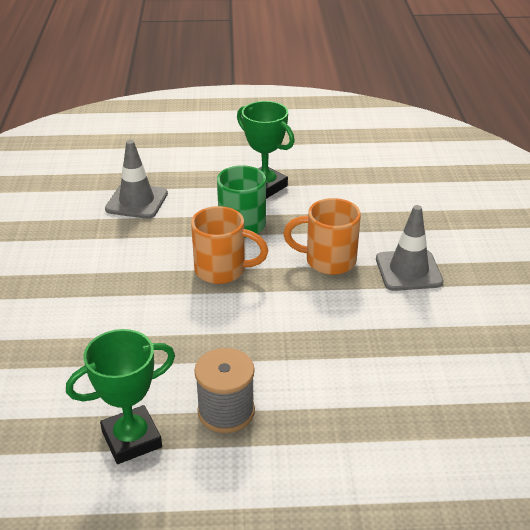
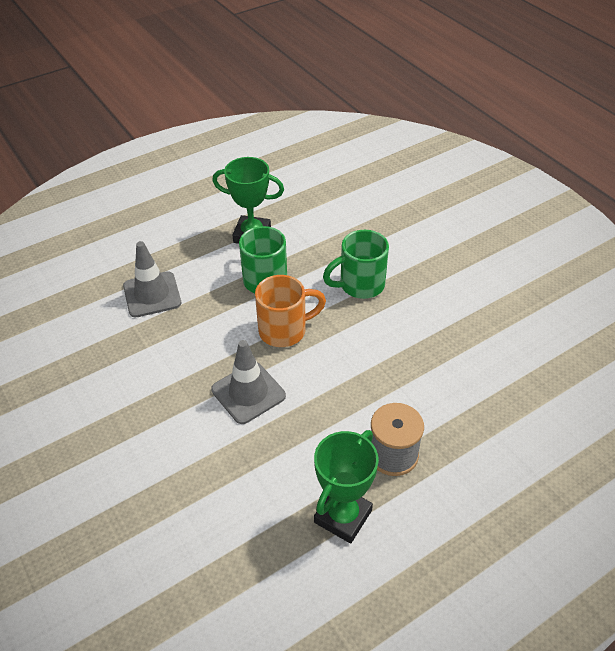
camera: 30 degrees left, 10 degrees up
(328, 261) = (360, 285): orange mug -> green mug
(408, 270) = (425, 268): grey traffic cone -> grey traffic cone (248, 393)

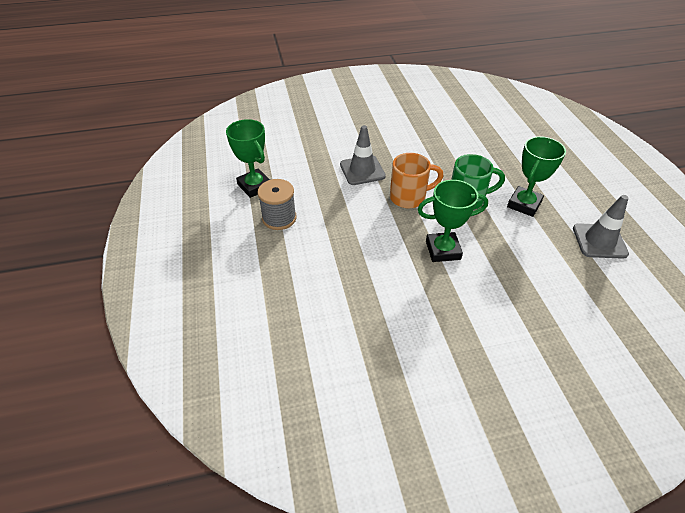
camera: 110 degrees right, 0 degrees up
(152, 294) = (467, 147): grey traffic cone -> grey traffic cone (599, 241)
(285, 330) = (409, 197): orange mug -> orange mug turned 105 degrees counterclockwise
(360, 285) = (443, 250): green mug -> green trophy

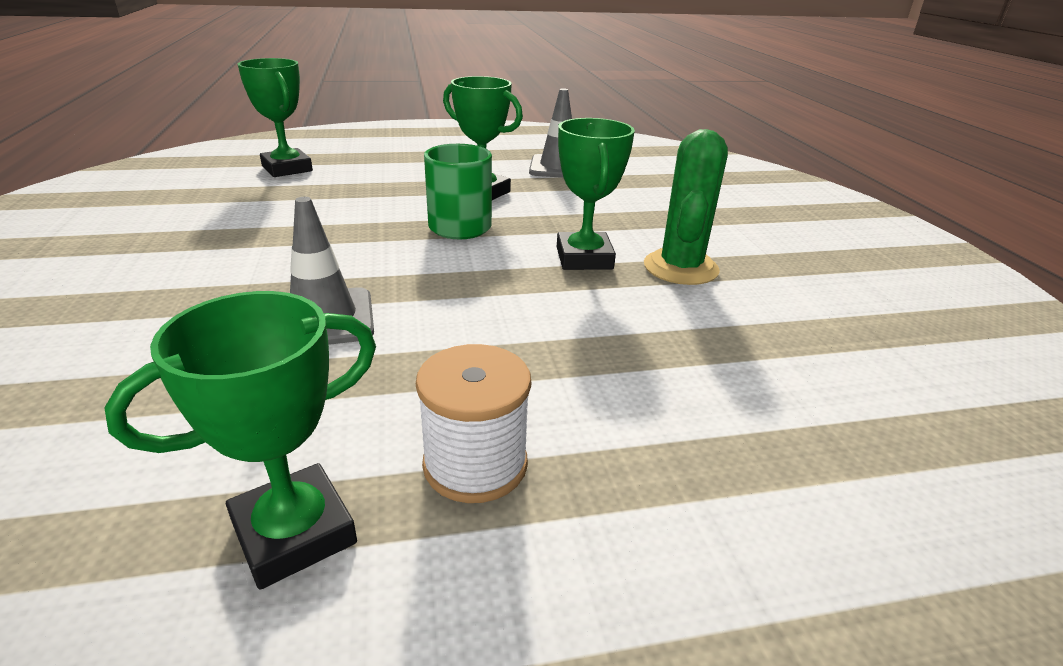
camera: 90 degrees left, 15 degrees down
(279, 218) = (475, 464): grey spool -> white spool
(409, 197) = (440, 273): orange mug -> none
(443, 293) = (680, 268): none -> green cactus
(520, 127) = (287, 169): none -> green trophy

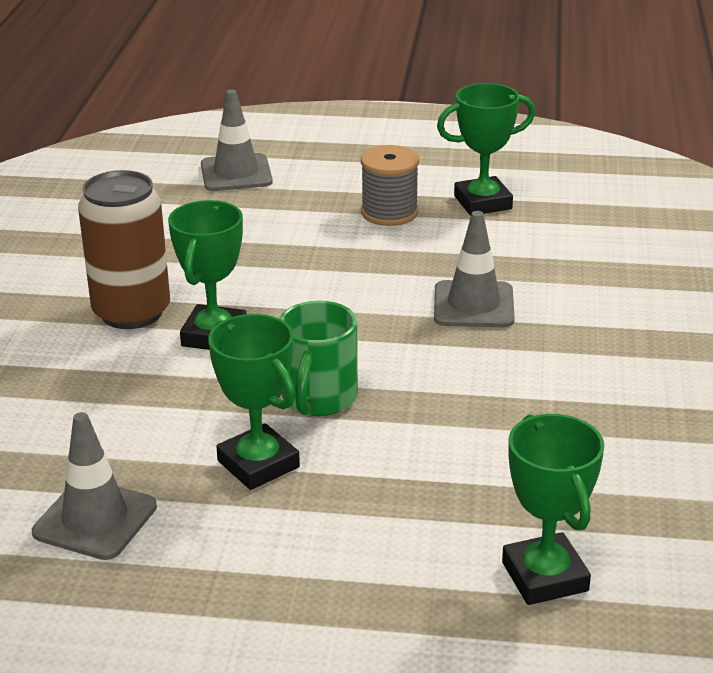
camera: 160 degrees left, 0 degrees up
(475, 464) = (389, 212): white spool -> grey spool
(680, 268) = (131, 312): green cactus -> brown can
(823, 524) = (236, 173): none -> grey traffic cone

